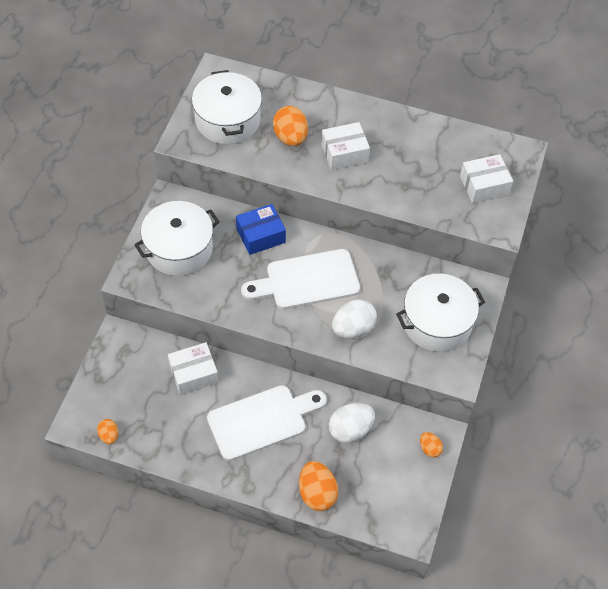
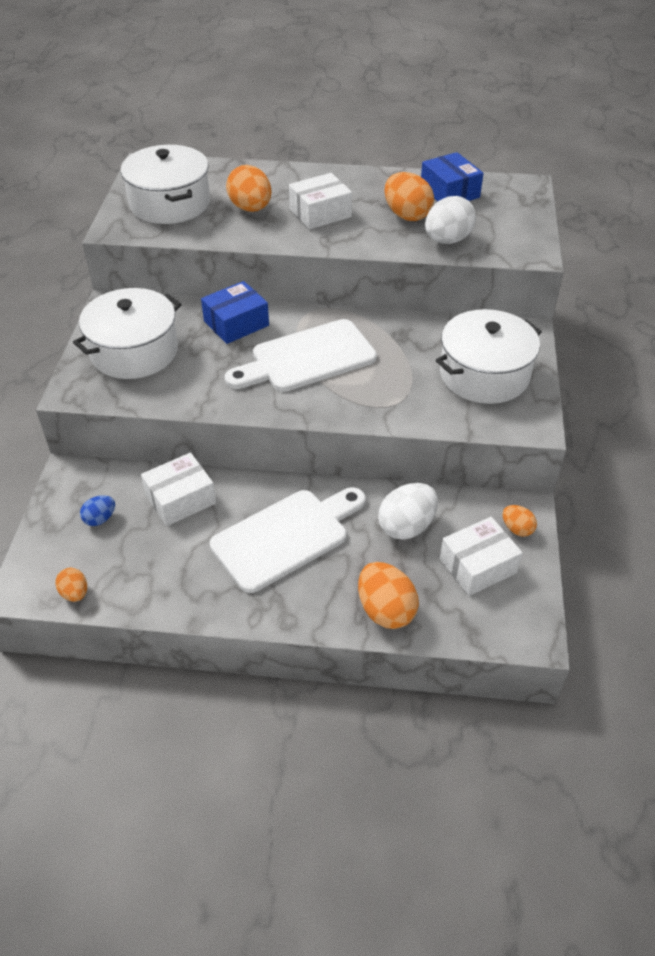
camera: 10 degrees left, 10 degrees down
(134, 379) = (100, 519): none -> blue egg
(353, 328) = (381, 397): white egg -> white egg (447, 240)
(413, 168) = (407, 215): none -> orange egg
(456, 147) = (449, 192): none -> blue box
(484, 185) = (496, 219): white box -> white box (478, 565)

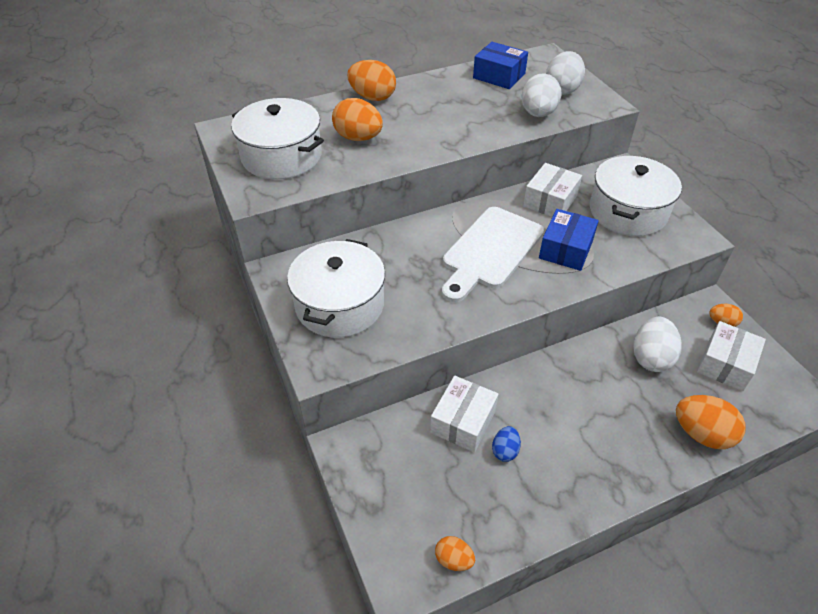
camera: 30 degrees left, 0 degrees up
(100, 519) = (411, 476): blue egg -> blue egg (505, 451)
(236, 323) = (404, 244): blue box -> blue box (565, 249)
(286, 536) = (575, 411): white cutting board -> none
(320, 213) = (420, 123): white box -> white box (550, 201)
(407, 215) = (488, 104): orange egg -> orange egg (372, 97)
(501, 225) = (562, 89): none -> white egg

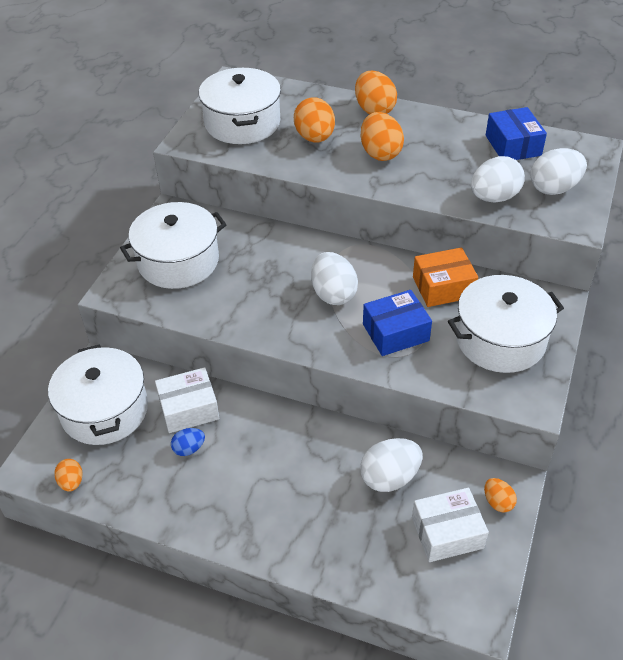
camera: 45 degrees right, 0 degrees up
(399, 478) = (104, 410): none -> white pot
(490, 251) = (333, 294): white cutting board -> white egg
(550, 201) = (443, 287): white box -> orange box
(702, 434) = (344, 559): orange egg -> orange egg (380, 153)

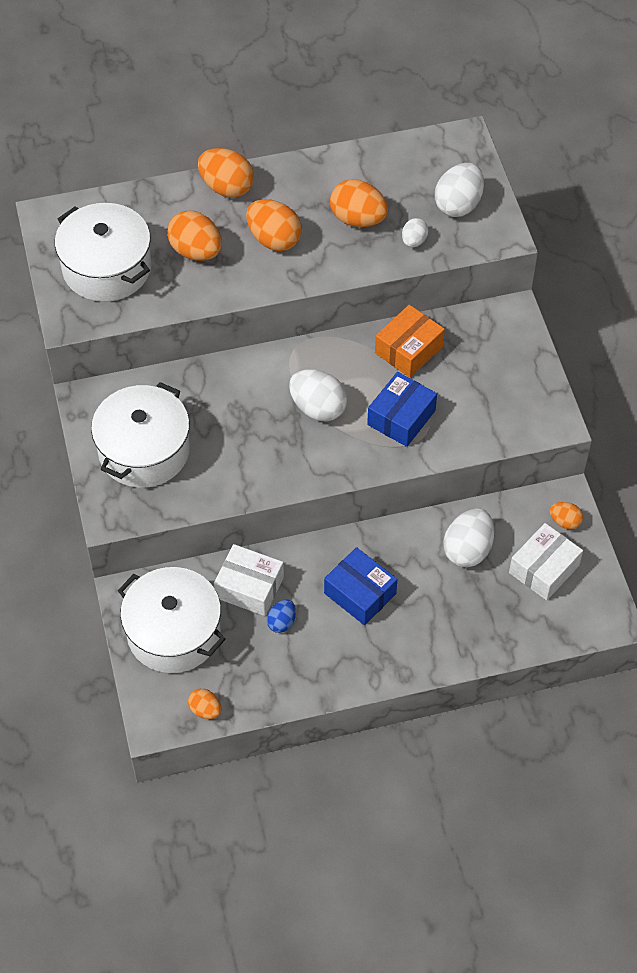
camera: 35 degrees left, 10 degrees up
(189, 409) = (249, 587): white box -> white box turned 75 degrees clockwise
(459, 166) = (358, 219): none -> orange egg
(494, 197) = (414, 241): white egg -> white egg, size x0.55
(500, 339) = (492, 377): white pot -> none
(513, 145) = (389, 170): blue box -> blue box (360, 593)

